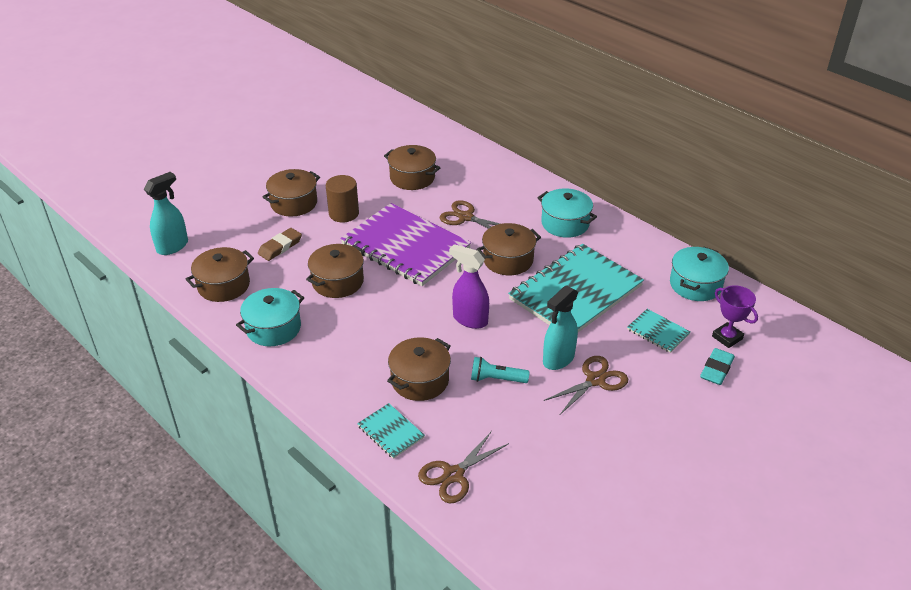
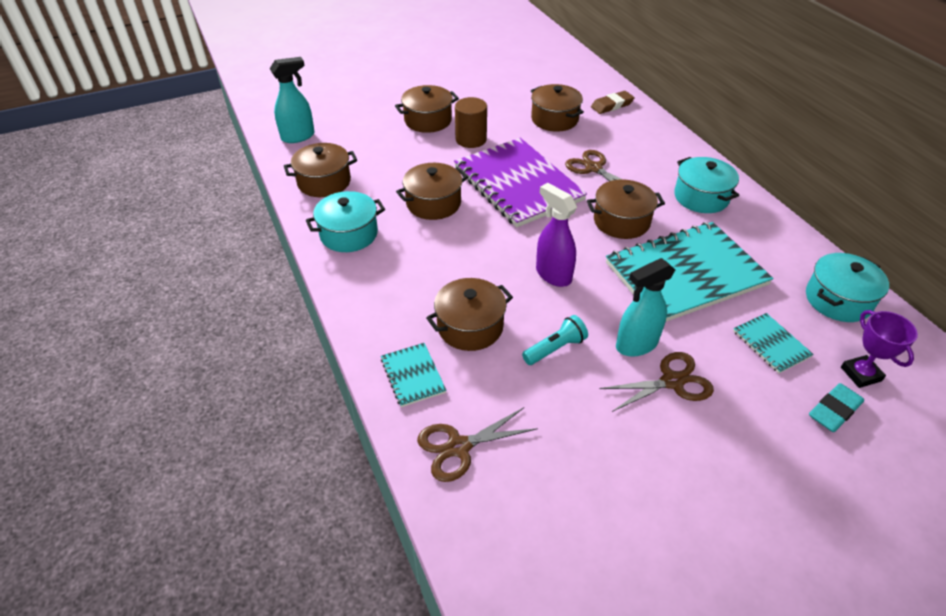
camera: 20 degrees right, 5 degrees up
(280, 247) = (395, 158): brown eraser -> brown eraser (612, 105)
(496, 379) = (555, 348): turquoise flashlight -> turquoise flashlight turned 120 degrees clockwise

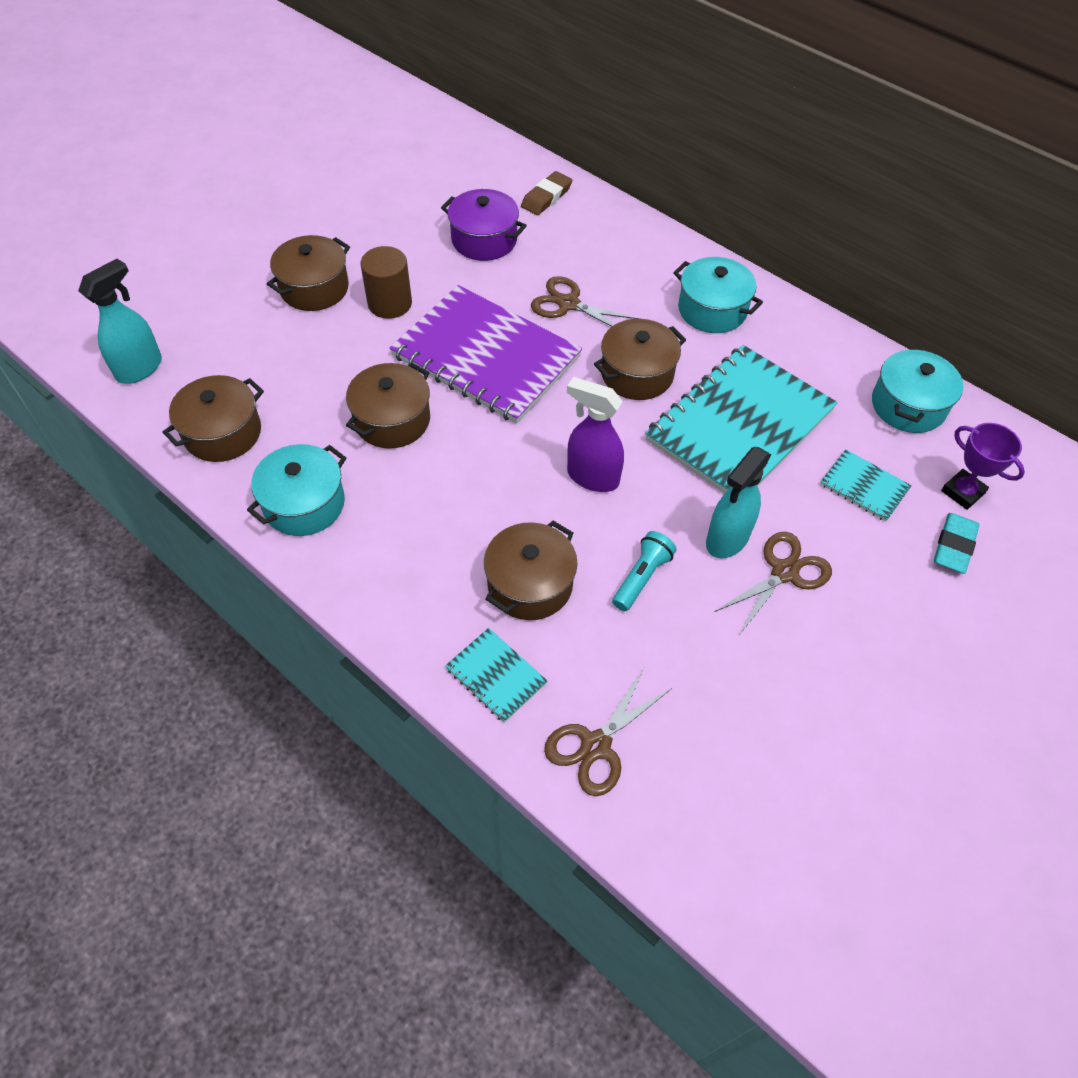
camera: 25 degrees left, 10 degrees up
(554, 119) = (484, 240): brown pot -> purple pot

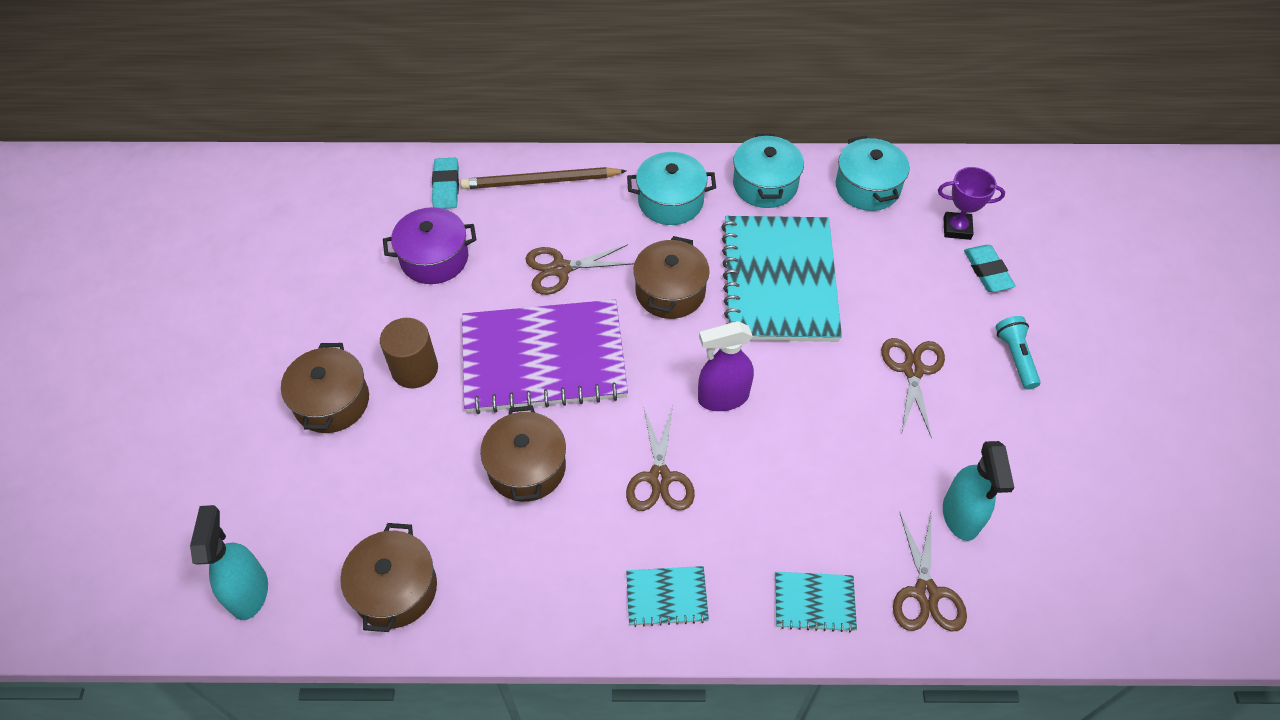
camera: 40 degrees left, 0 degrees up
(304, 504) = (533, 592): turquoise pot -> turquoise pot (765, 185)
(478, 497) = (659, 478): none -> brown scissors
(530, 584) = (765, 515): brown pot -> none
(546, 197) = (446, 186): brown eraser -> turquoise eraser
(621, 234) = (540, 181): none -> brown pencil
(641, 577) = (831, 447): turquoise flashlight -> turquoise flashlight (1015, 357)
(727, 539) = (856, 374): turquoise spray bottle -> turquoise spray bottle (960, 516)
(864, 487) = (899, 269): turquoise notebook -> turquoise notebook (666, 597)

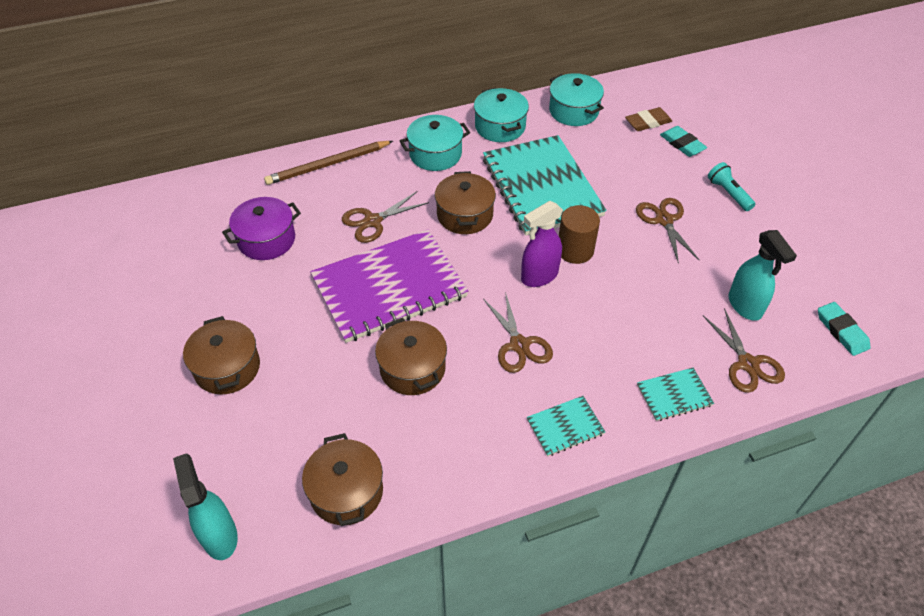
camera: 20 degrees left, 5 degrees down
(415, 369) = (287, 324): brown cylinder -> brown cylinder (575, 250)
(446, 186) = (252, 186): turquoise eraser -> turquoise eraser (841, 331)
(957, 228) = (648, 122): purple trophy -> brown eraser

